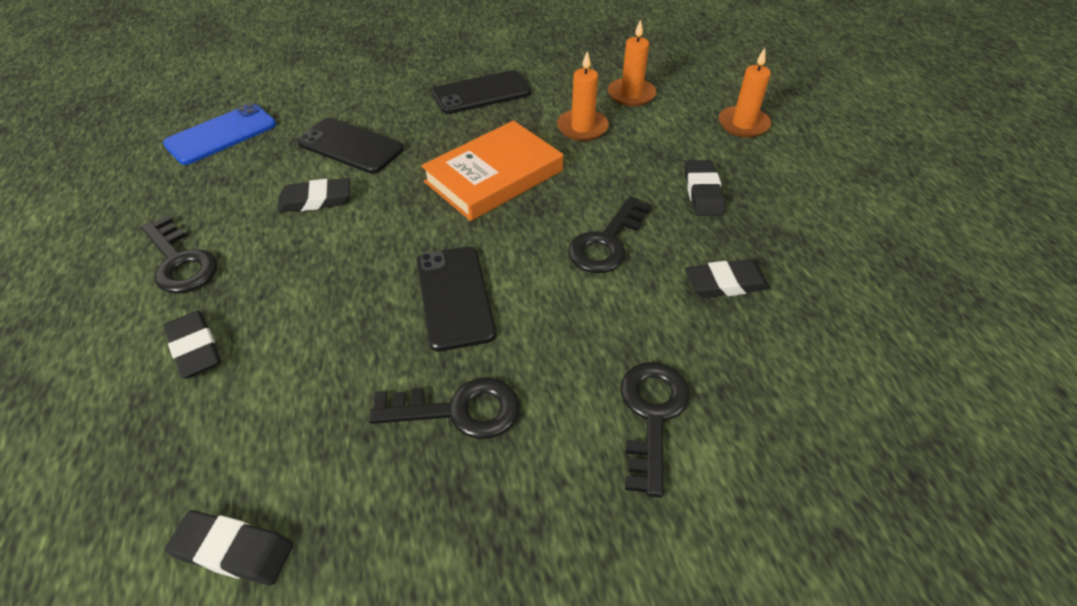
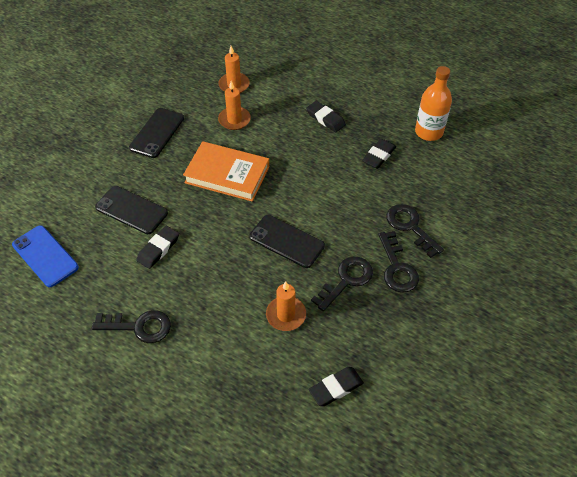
camera: 45 degrees left, 5 degrees up
(195, 348) = (210, 349): black eraser -> none
(221, 134) = (45, 256): blue phone -> blue phone turned 45 degrees counterclockwise
(350, 146) = (131, 210): black phone -> black phone turned 45 degrees clockwise
(494, 176) = (227, 175): orange book -> orange book turned 75 degrees counterclockwise
(606, 242) = (315, 171): black key -> black key (397, 267)
(743, 124) = (303, 70): orange candle -> orange candle (286, 315)
(854, 305) = (429, 132): none -> orange bottle

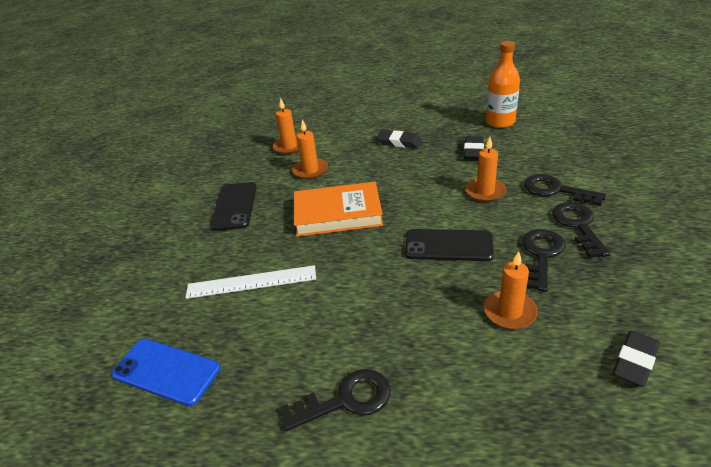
camera: 20 degrees left, 15 degrees down
(131, 210) = (251, 282): black phone -> white ruler
(158, 249) = (310, 307): black eraser -> none
(353, 203) = (485, 191): none -> orange candle
(397, 267) = (578, 225): black key -> black key turned 150 degrees counterclockwise

